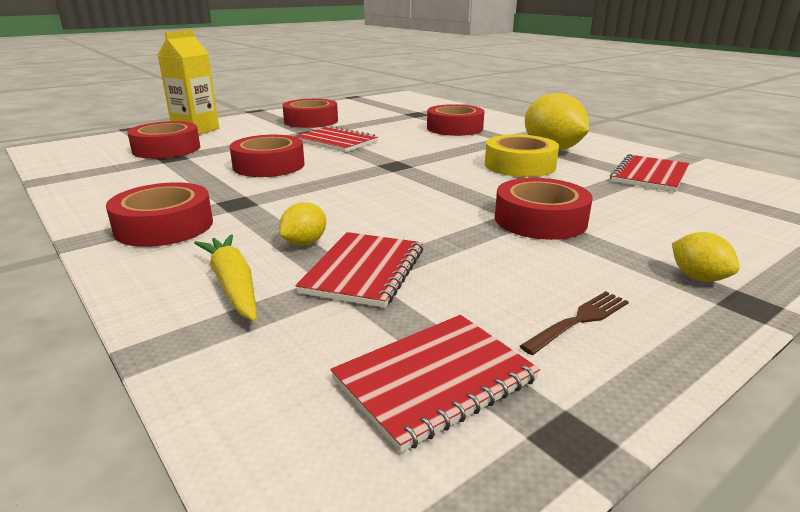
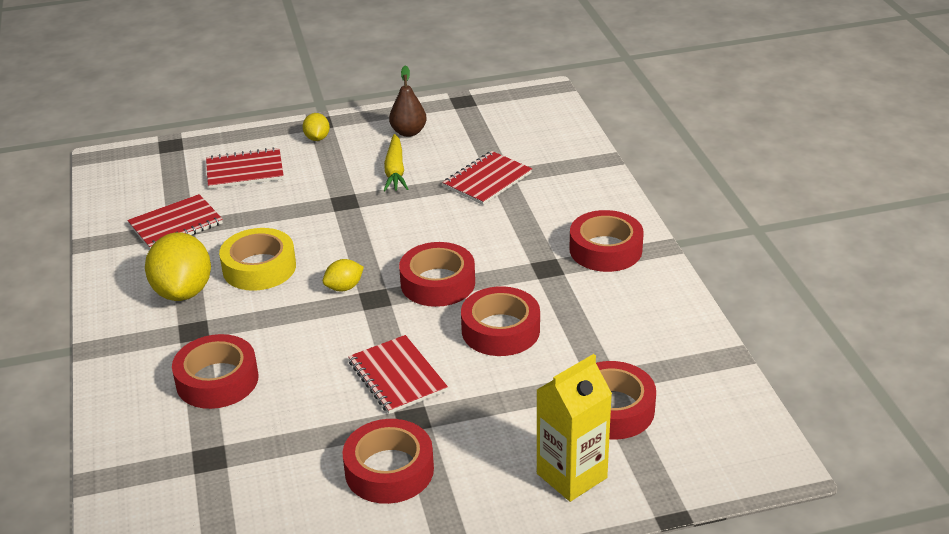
camera: 155 degrees left, 10 degrees up
(233, 285) = (564, 186): yellow carrot -> yellow carrot (395, 171)
(304, 243) = (511, 210): yellow lemon -> yellow lemon (344, 287)
(435, 380) = (493, 125): red notebook -> red notebook (245, 171)
(540, 220) = (339, 195): red tape -> red tape (437, 283)
(578, 321) = (408, 132): brown fork -> brown pear

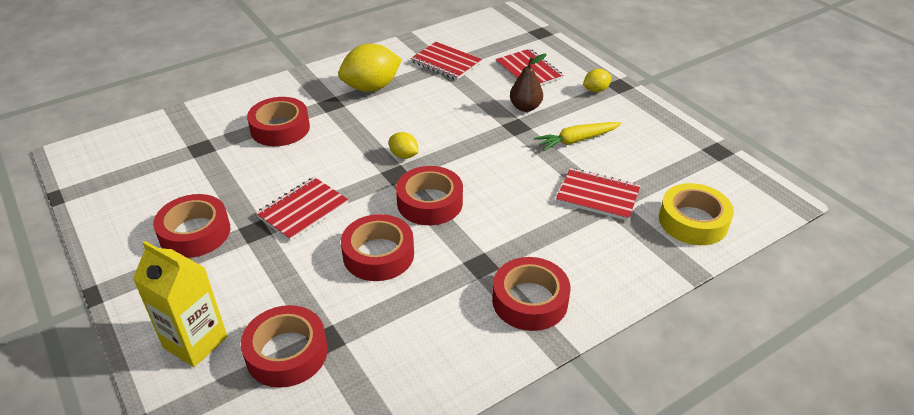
camera: 70 degrees right, 5 degrees up
(259, 268) = (411, 110): yellow tape -> yellow tape (693, 221)
(408, 132) = (640, 133): brown pear -> brown pear (525, 107)

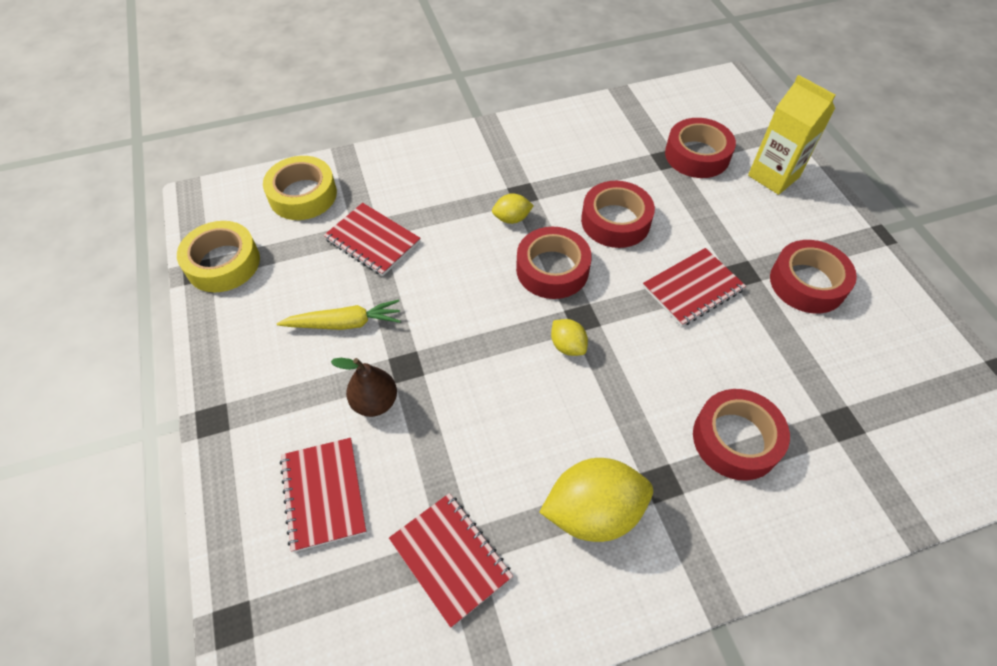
camera: 165 degrees left, 15 degrees up
(530, 300) = (493, 156): red tape -> none
(595, 90) = (253, 417): yellow lemon -> yellow lemon (512, 218)
(703, 159) = (223, 263): none -> yellow tape

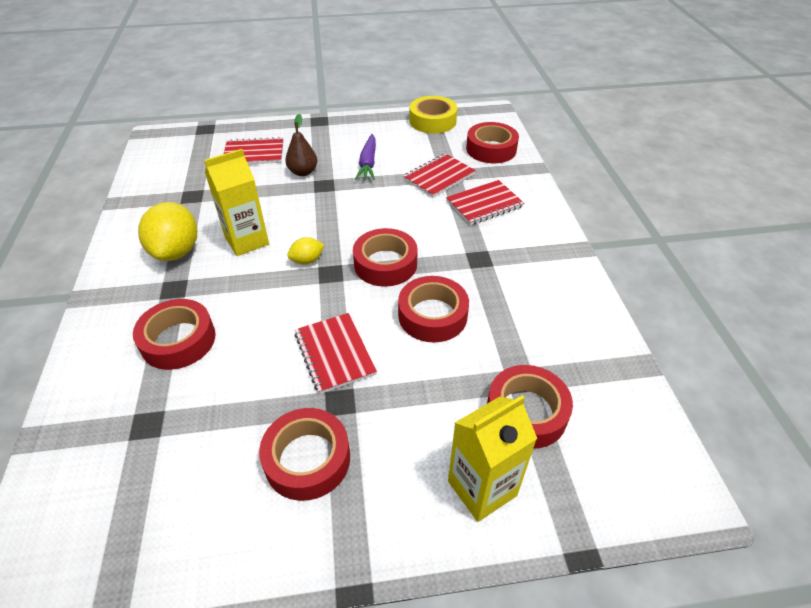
camera: 100 degrees right, 10 degrees down
(303, 195) = (491, 149): yellow tape -> red tape
(344, 323) = (368, 163): yellow carrot -> purple carrot
(450, 558) = (189, 192): red notebook -> red notebook (484, 204)
(512, 218) = (448, 248): yellow lemon -> none
(548, 426) = (247, 241): none -> yellow carton

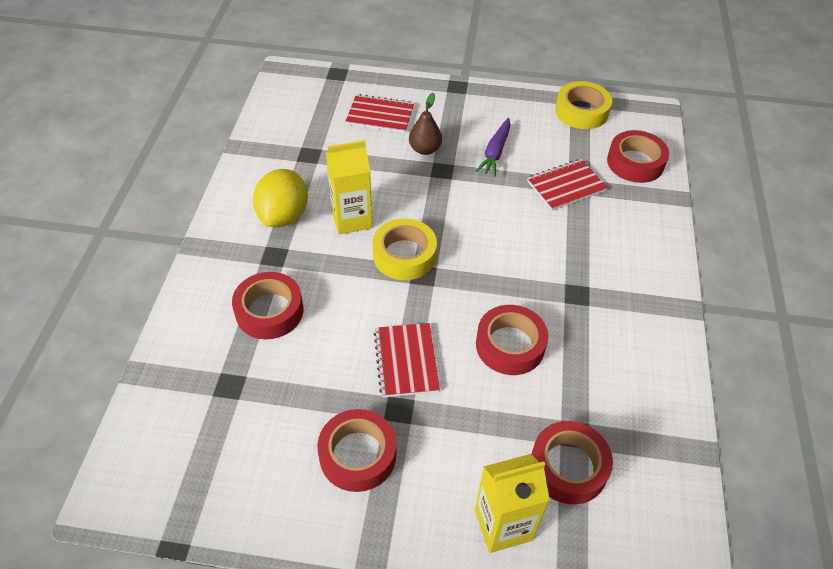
camera: 15 degrees right, 5 degrees up
(307, 260) = (404, 255): yellow lemon -> yellow tape
(385, 264) = (480, 277): red tape -> none
(484, 204) = (604, 231): red notebook -> none

